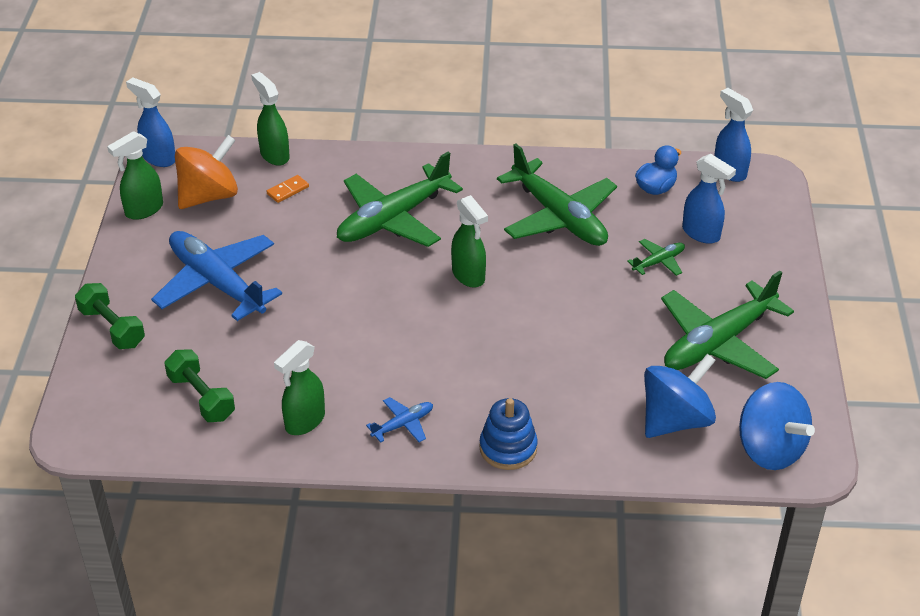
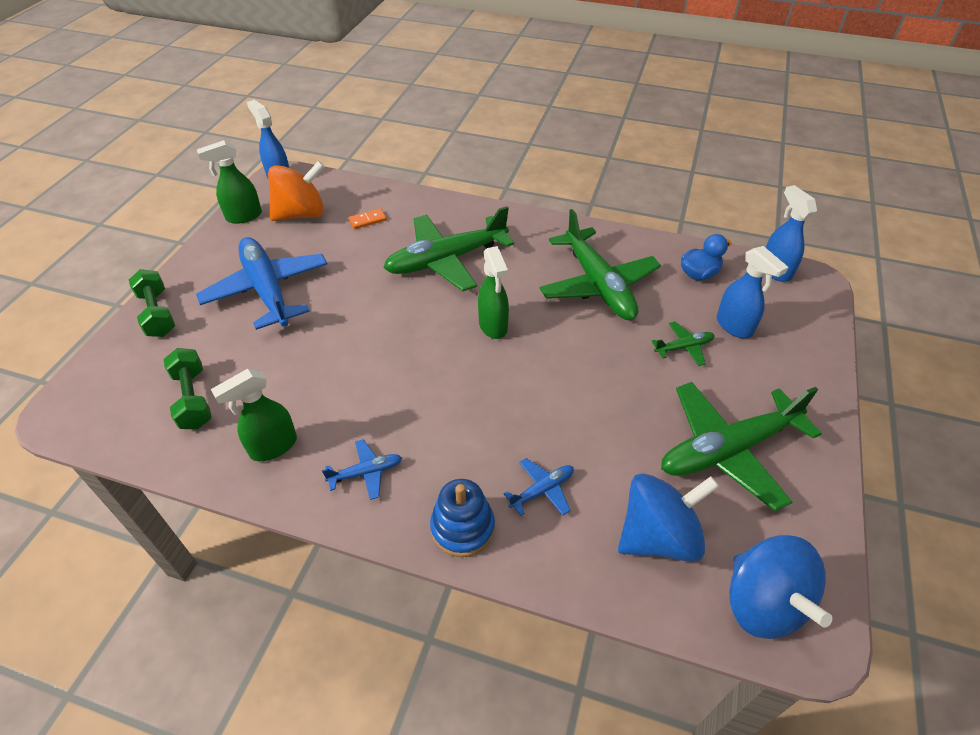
camera: 15 degrees right, 5 degrees up
(274, 155) = (371, 190): green spray bottle -> none
(566, 406) = (542, 490): none -> blue plane

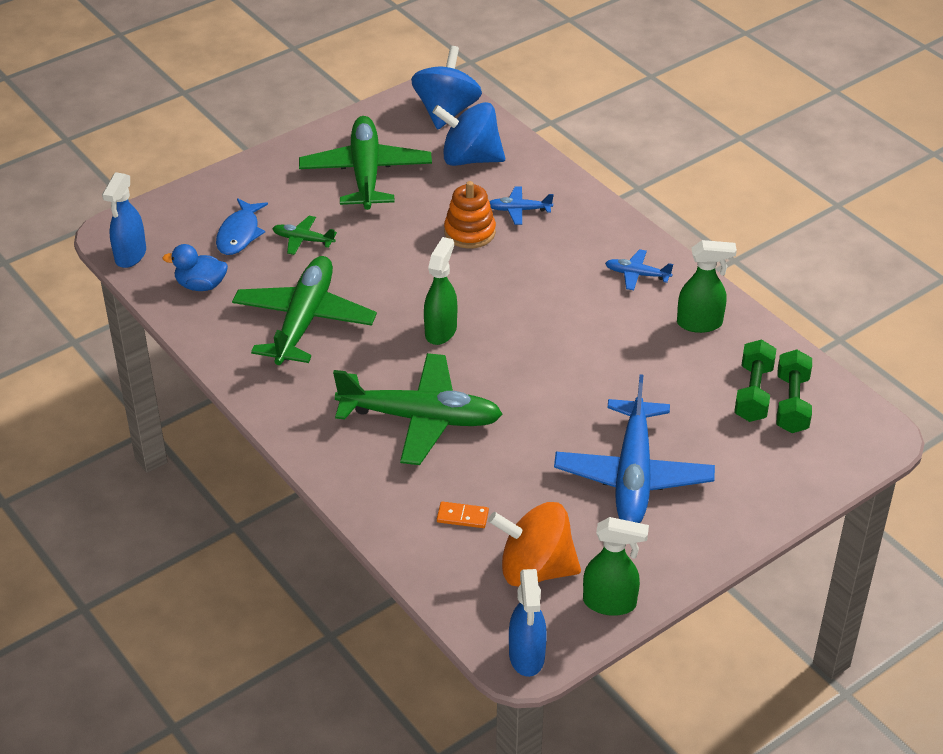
camera: 145 degrees left, 5 degrees down
(157, 314) = (763, 502): green dumbbell -> green dumbbell (792, 404)
(462, 528) = (592, 216): blue stacking toy -> none
(562, 434) = (469, 232): none -> orange stacking toy
(727, 450) = (366, 173): green plane -> green plane turned 105 degrees counterclockwise
(734, 326) = (239, 234): blue spray bottle -> blue fish

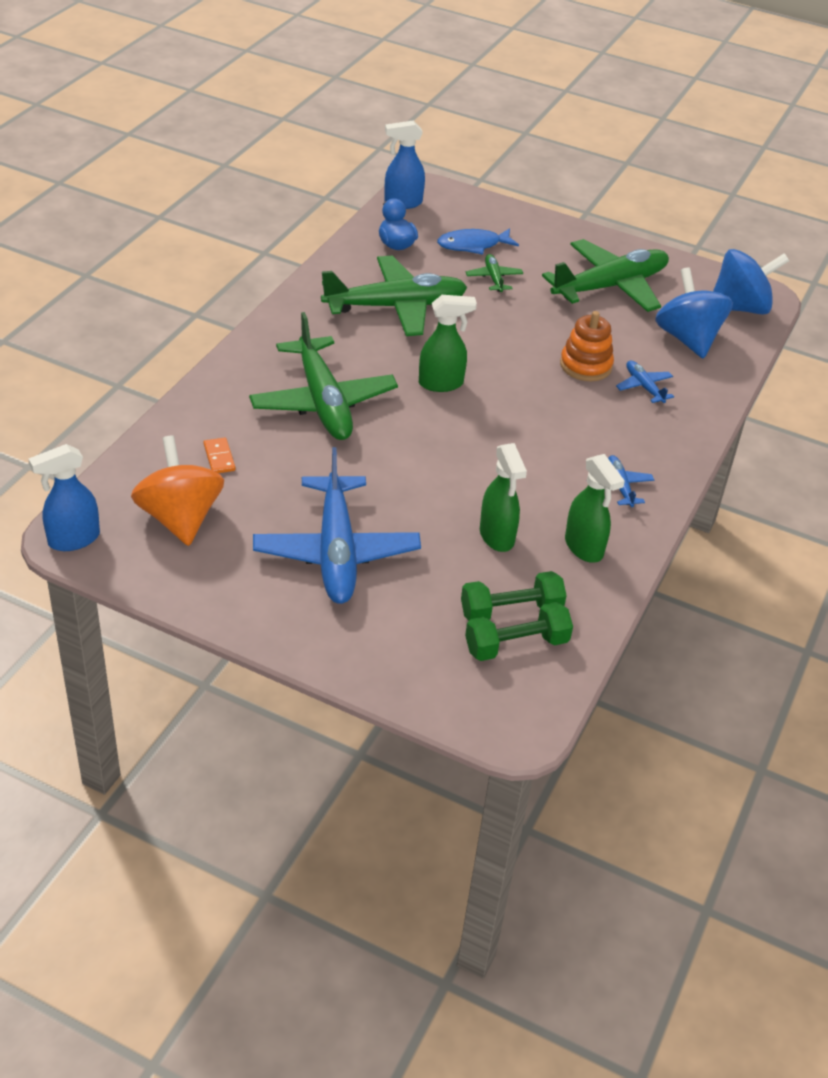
camera: 60 degrees right, 0 degrees up
(610, 603) = (163, 577): green spray bottle -> green spray bottle (497, 537)
(633, 476) = (336, 552): blue plane -> blue plane turned 75 degrees counterclockwise

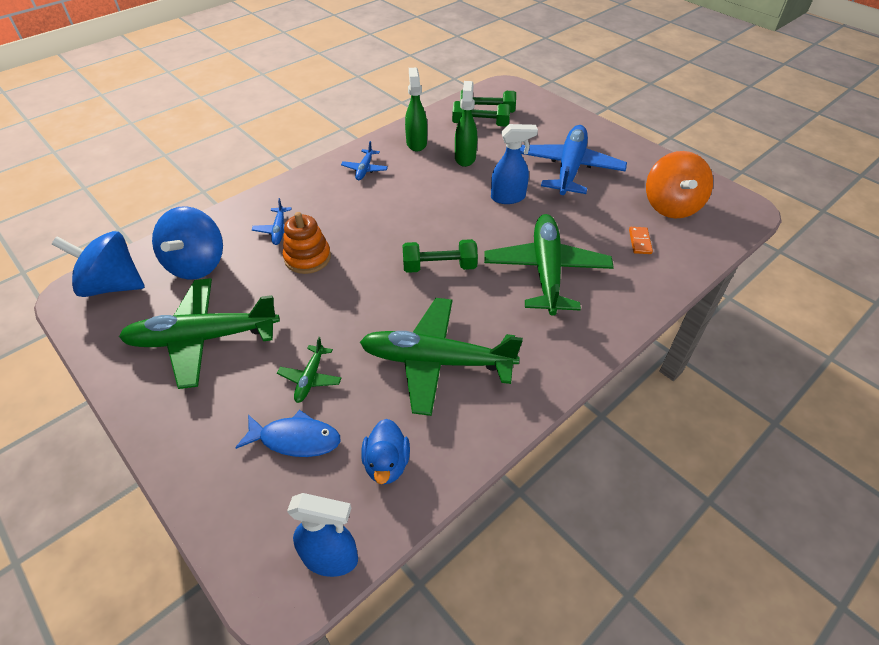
camera: 155 degrees left, 5 degrees up
(73, 539) = (744, 207): blue spray bottle -> blue spray bottle (508, 197)
(441, 383) = (439, 267): green spray bottle -> green dumbbell

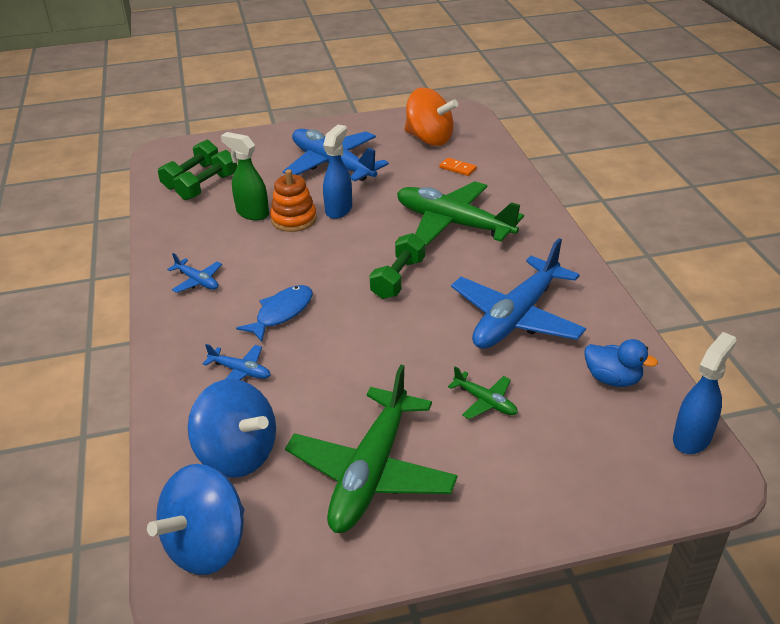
camera: 60 degrees left, 10 degrees down
(296, 439) = (555, 430): blue fish -> blue fish (281, 313)
(307, 258) = (308, 361): orange stacking toy -> orange stacking toy (294, 219)
(416, 143) = (191, 234): green spray bottle -> none
(436, 361) = (516, 317): green plane -> blue plane

